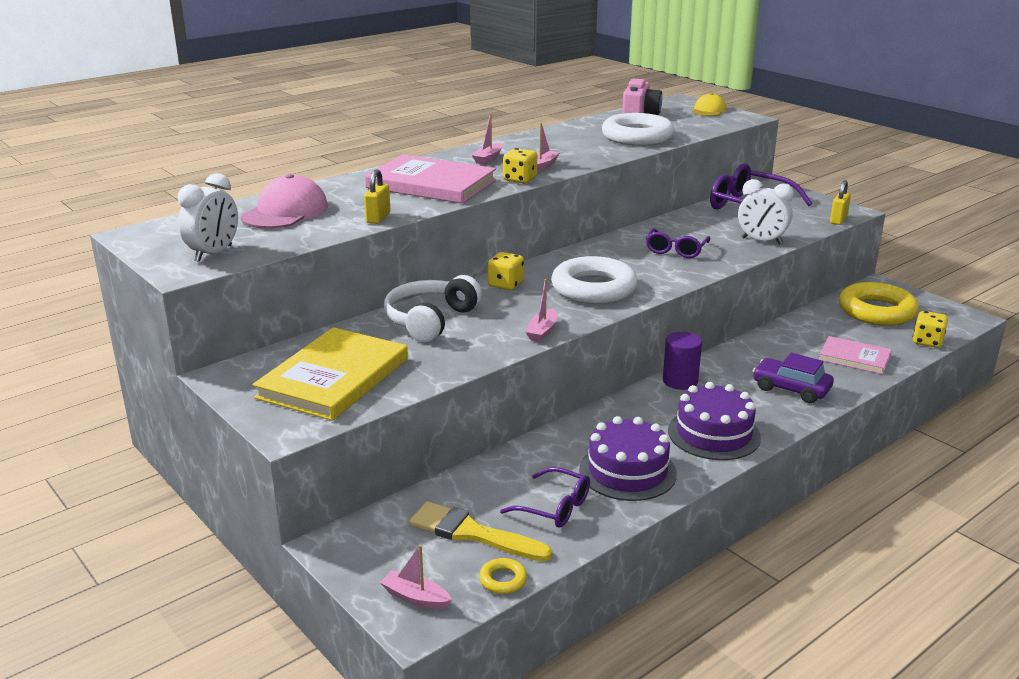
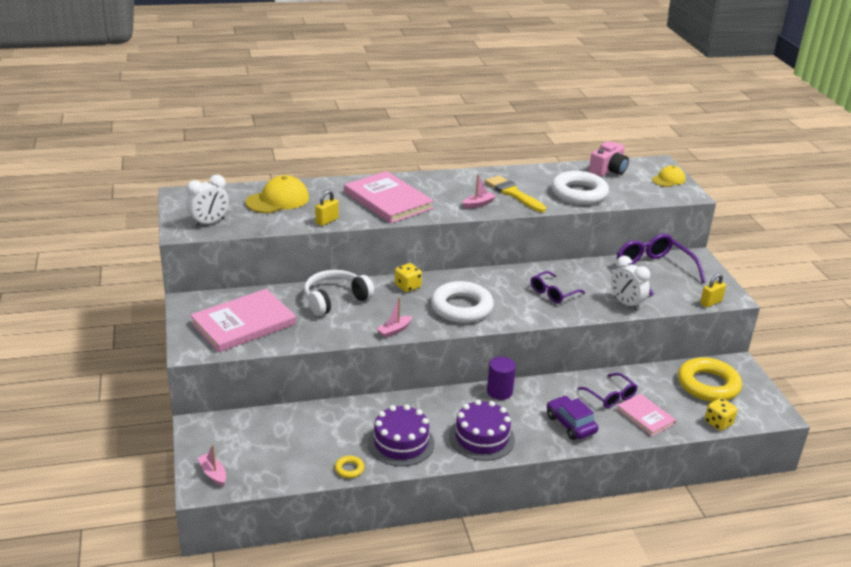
camera: 25 degrees right, 5 degrees up
(285, 212) = (278, 200): pink cap -> yellow cap
(333, 378) = (243, 323): yellow book -> pink book
(472, 533) = (275, 448): yellow brush -> yellow brush (513, 193)
(488, 159) = (449, 187): pink boat -> none
(503, 580) = (266, 482): yellow ring -> yellow ring (349, 469)
(520, 179) = (450, 212): yellow dice -> none
(554, 507) = (335, 449): purple glasses -> purple glasses (610, 396)

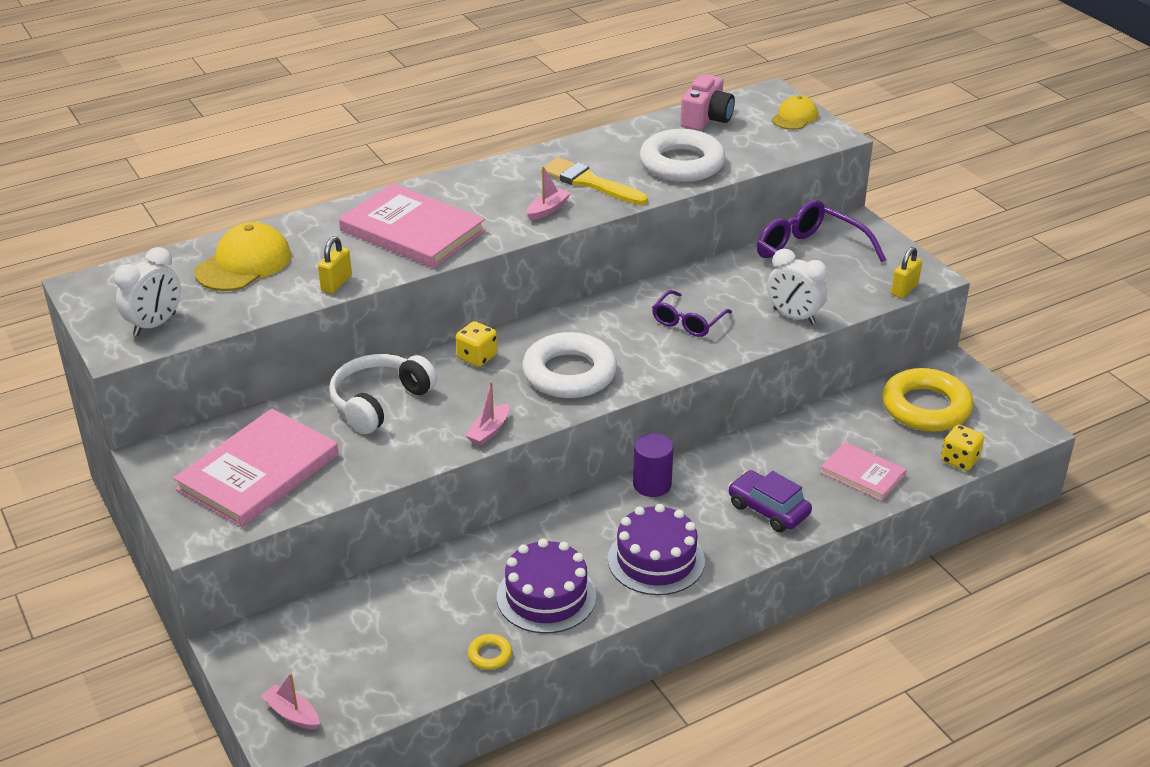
camera: 15 degrees left, 5 degrees up
(610, 396) = (805, 455): purple glasses -> none

